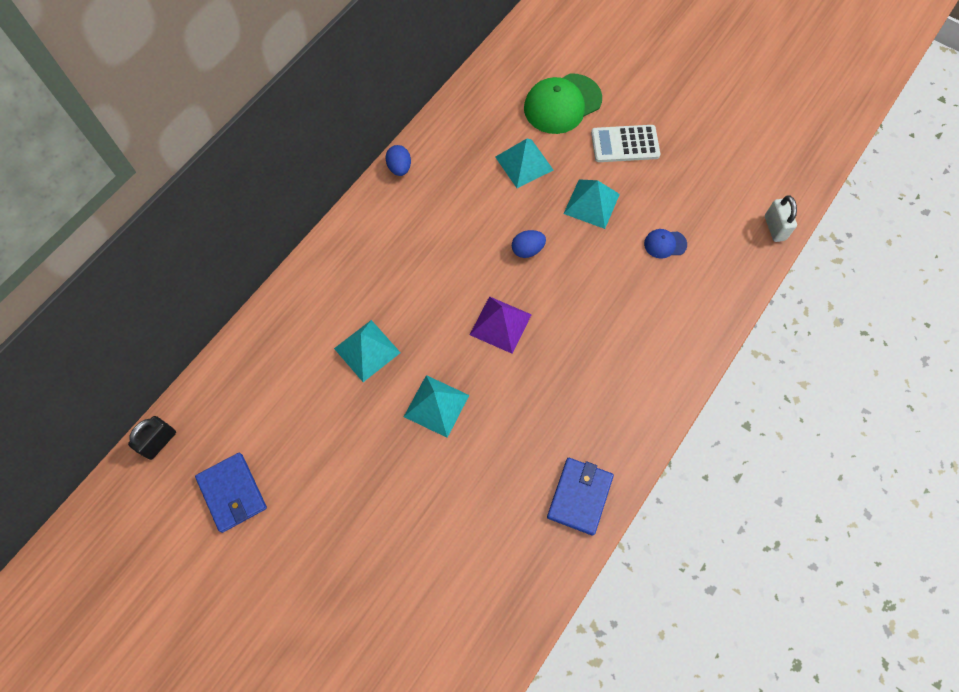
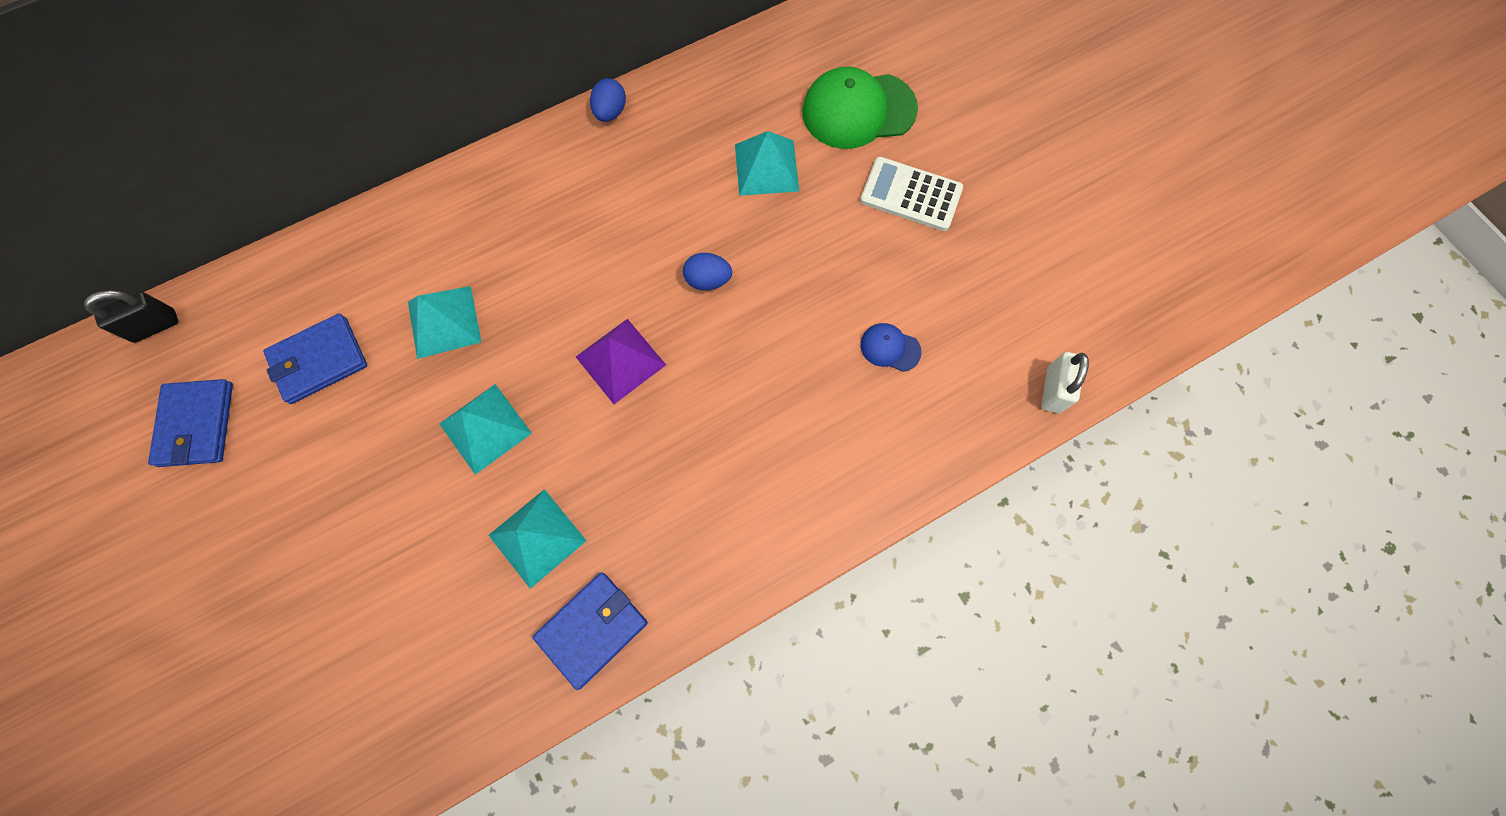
camera: 25 degrees right, 5 degrees up
(294, 413) = (319, 360): none -> blue wallet
(591, 203) = (823, 254): turquoise pyramid -> turquoise pyramid (537, 537)

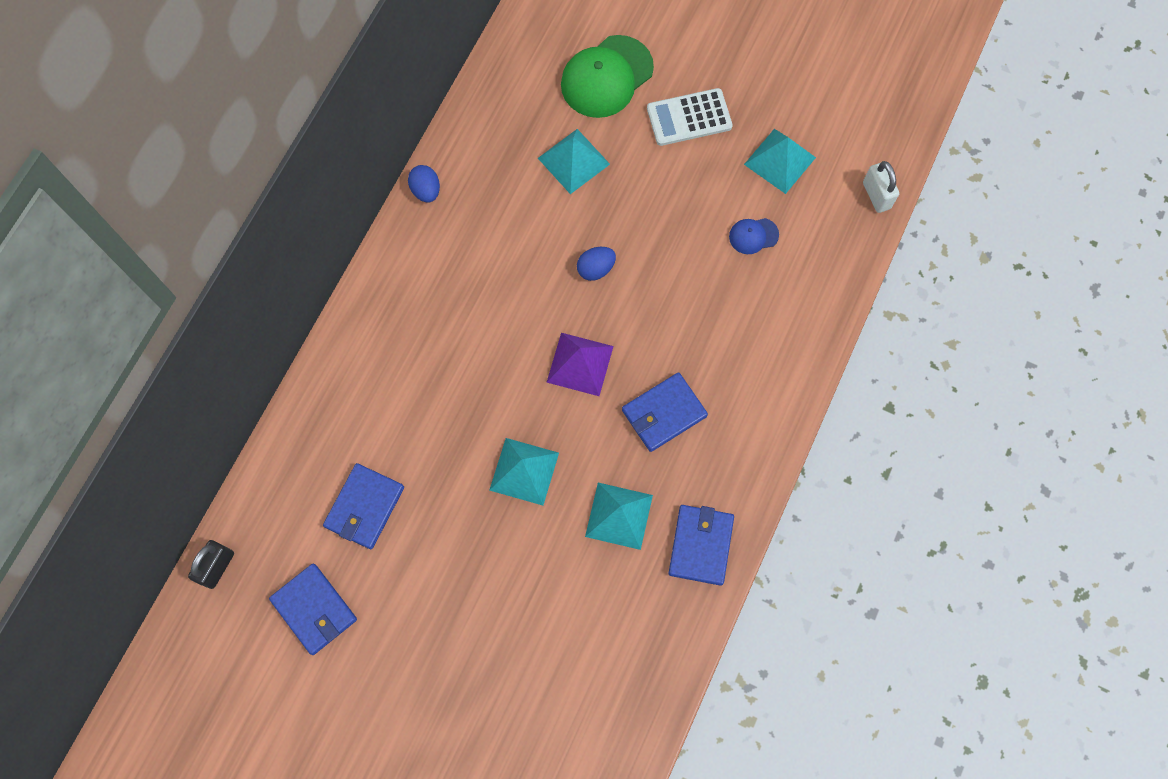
camera: 35 degrees left, 0 degrees up
(444, 321) = (432, 420): turquoise pyramid -> turquoise pyramid (779, 161)
(662, 465) = (664, 413): none -> blue wallet

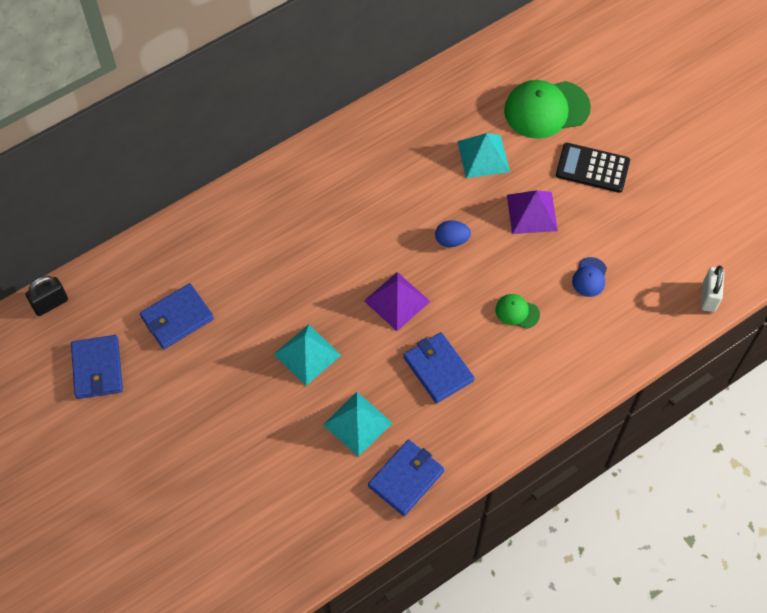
camera: 30 degrees right, 10 degrees down
(426, 190) = (360, 124): blue egg -> none
(657, 196) = (532, 212): none -> purple pyramid
(664, 413) = (438, 369): blue wallet -> blue wallet turned 60 degrees clockwise
(689, 118) = (592, 168): white calculator -> black calculator
(705, 310) = (517, 312): none -> green cap
(753, 236) = (589, 277): blue cap -> blue cap turned 90 degrees counterclockwise
(779, 161) = (645, 233): turquoise pyramid -> none

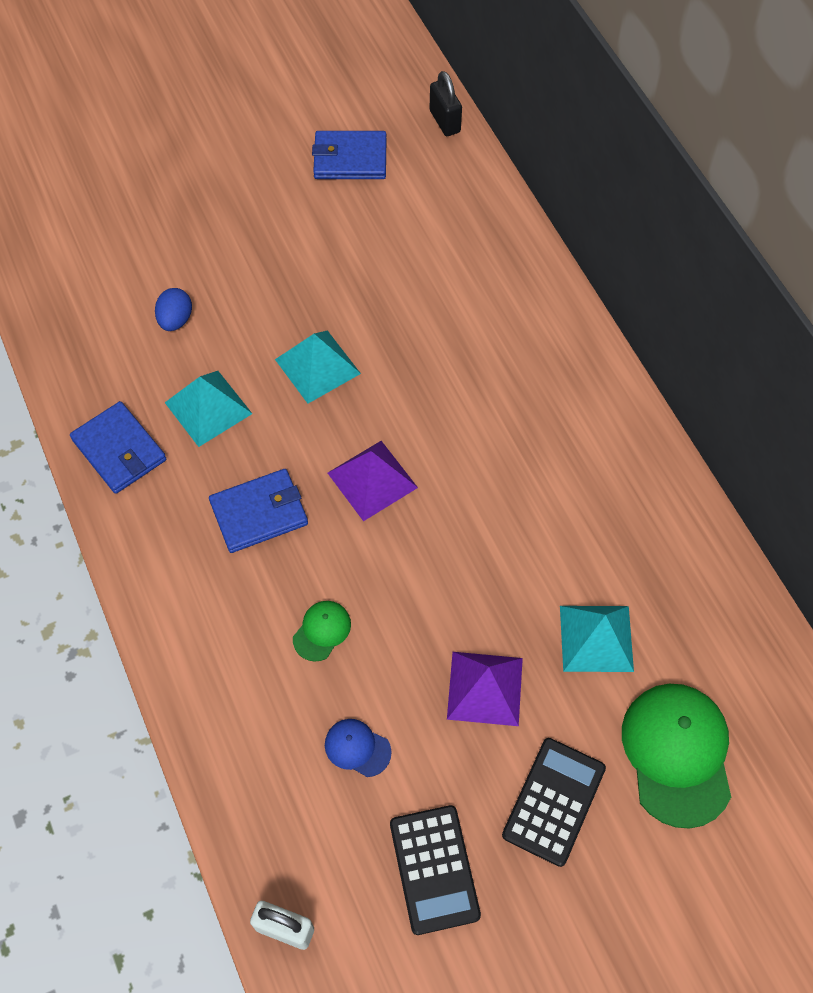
camera: 100 degrees right, 0 degrees up
(177, 318) = (399, 238): blue wallet -> none
(451, 240) = (455, 566): blue egg -> blue egg (176, 320)
(650, 224) = (434, 869): none -> black calculator

